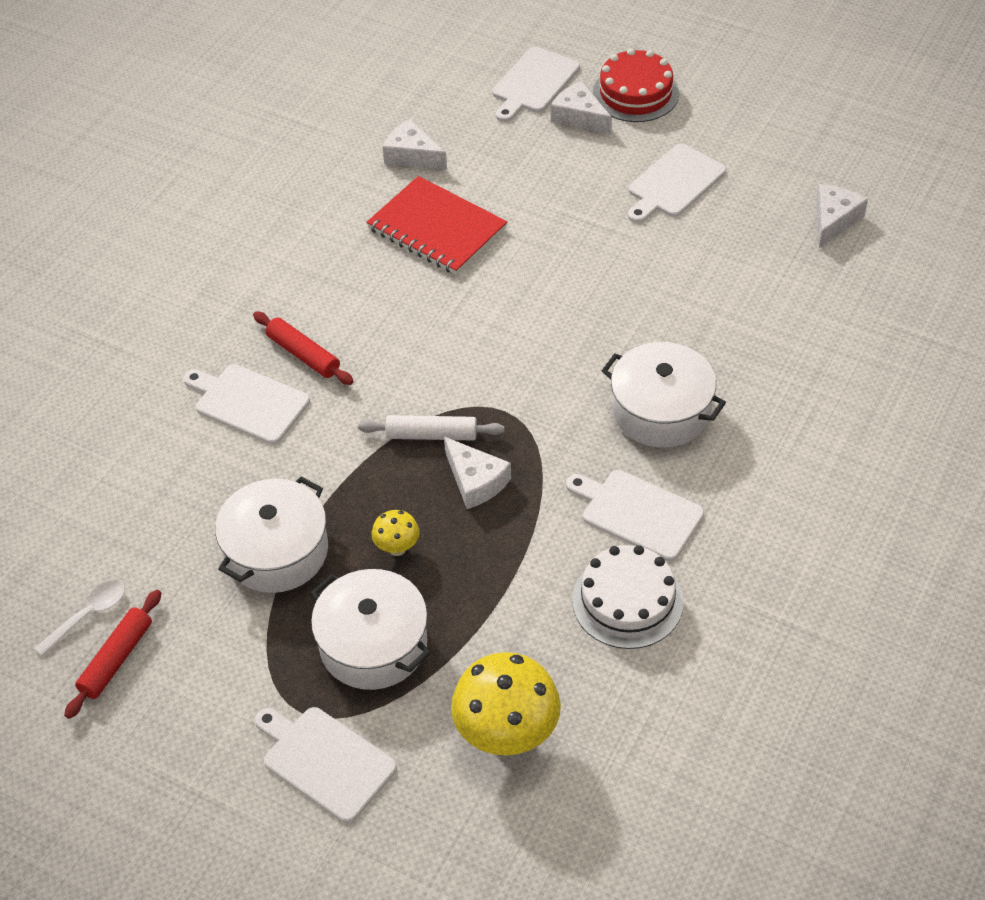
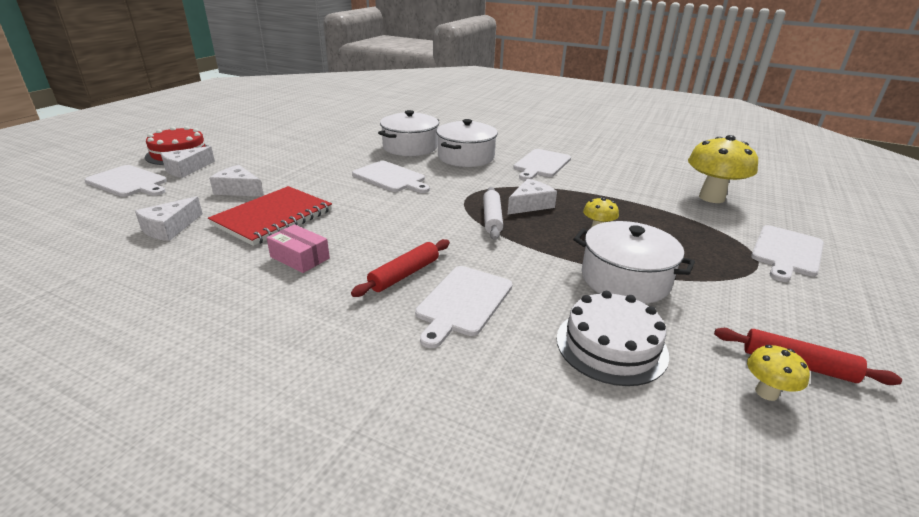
camera: 95 degrees left, 20 degrees down
(88, 615) = (766, 392): white spoon -> yellow mushroom
(343, 268) = (300, 258): none -> pink box
(373, 644) = (682, 237): white pot -> white pot (410, 147)
(627, 601) = (601, 168): white cake -> white cake (611, 345)
(674, 183) = (278, 147): white cutting board -> white cutting board (390, 178)
(834, 220) = (332, 119): white cheese -> white cheese (239, 190)

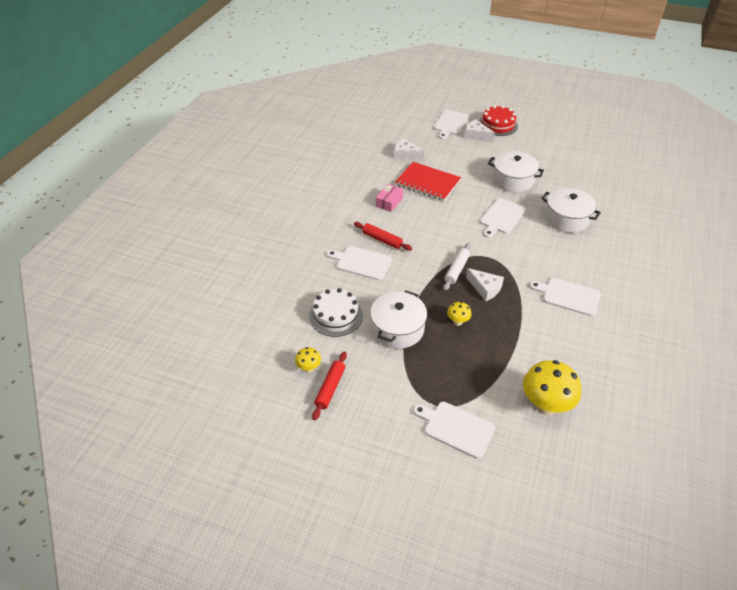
camera: 85 degrees right, 15 degrees up
(239, 190) = (456, 162): white cheese -> none
(466, 157) = (561, 251): white pot -> white pot (513, 180)
(492, 219) = (456, 270): white rolling pin -> white rolling pin turned 60 degrees counterclockwise

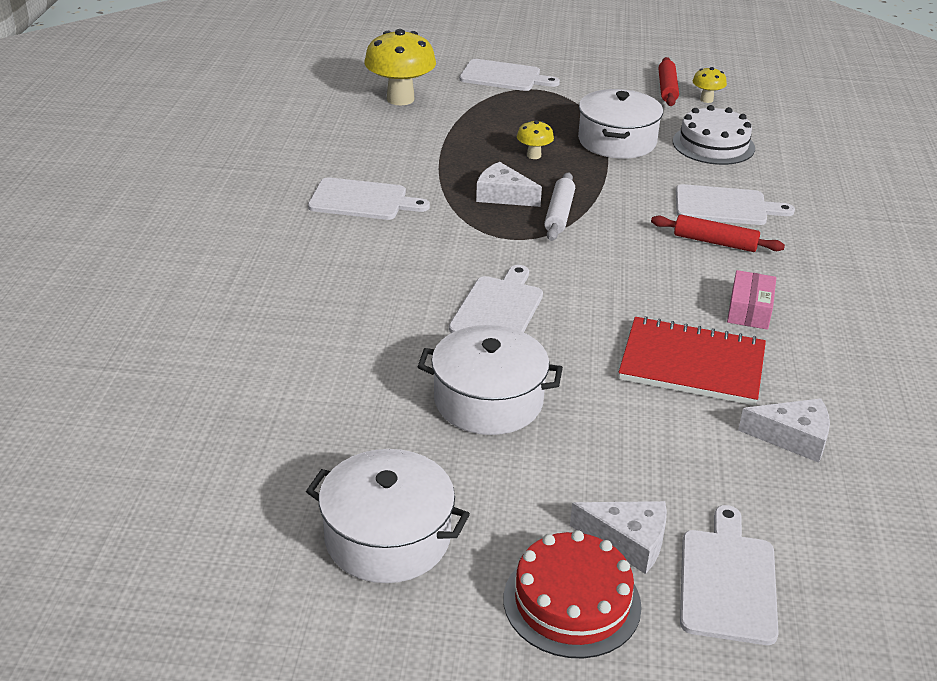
camera: 165 degrees right, 10 degrees down
(566, 219) = (356, 323): white pot -> white pot (387, 537)

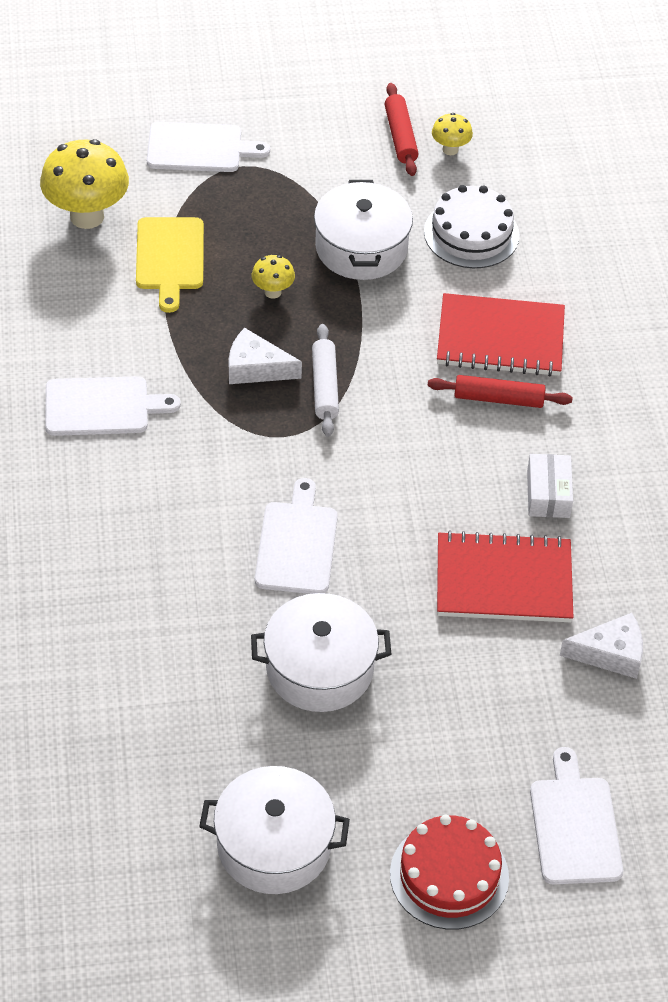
camera: 15 degrees left, 15 degrees up
(456, 127) = (170, 258): none -> yellow cutting board
(628, 541) = (483, 803): white cheese -> none
(725, 206) = (500, 338): white cutting board -> red notebook
(749, 310) = (548, 494): pink box -> white box

